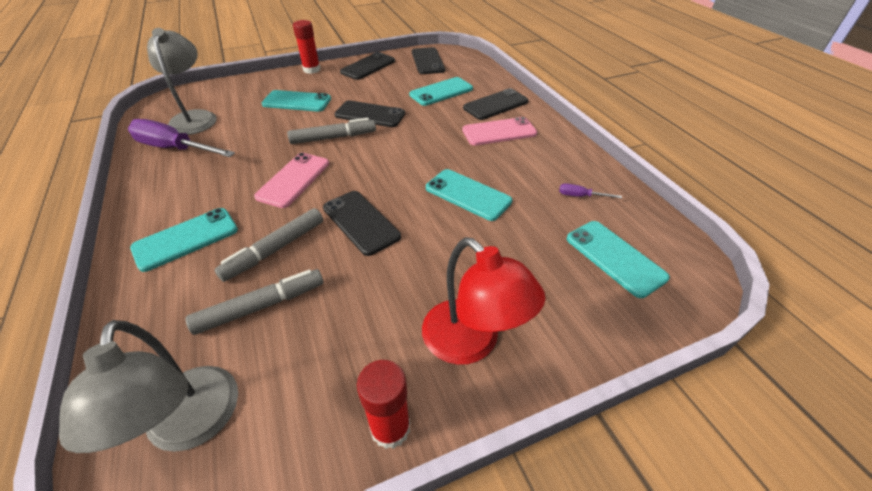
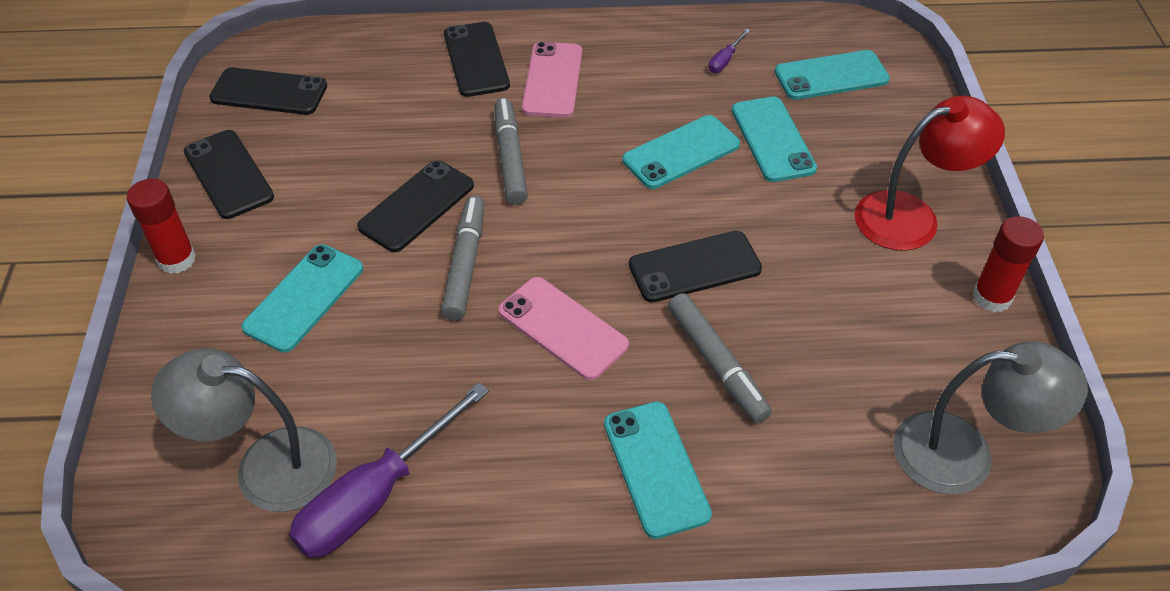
camera: 70 degrees left, 5 degrees up
(261, 306) = (815, 385): grey marker -> grey marker (510, 158)
(441, 92) = (396, 105): turquoise phone -> turquoise phone (772, 139)

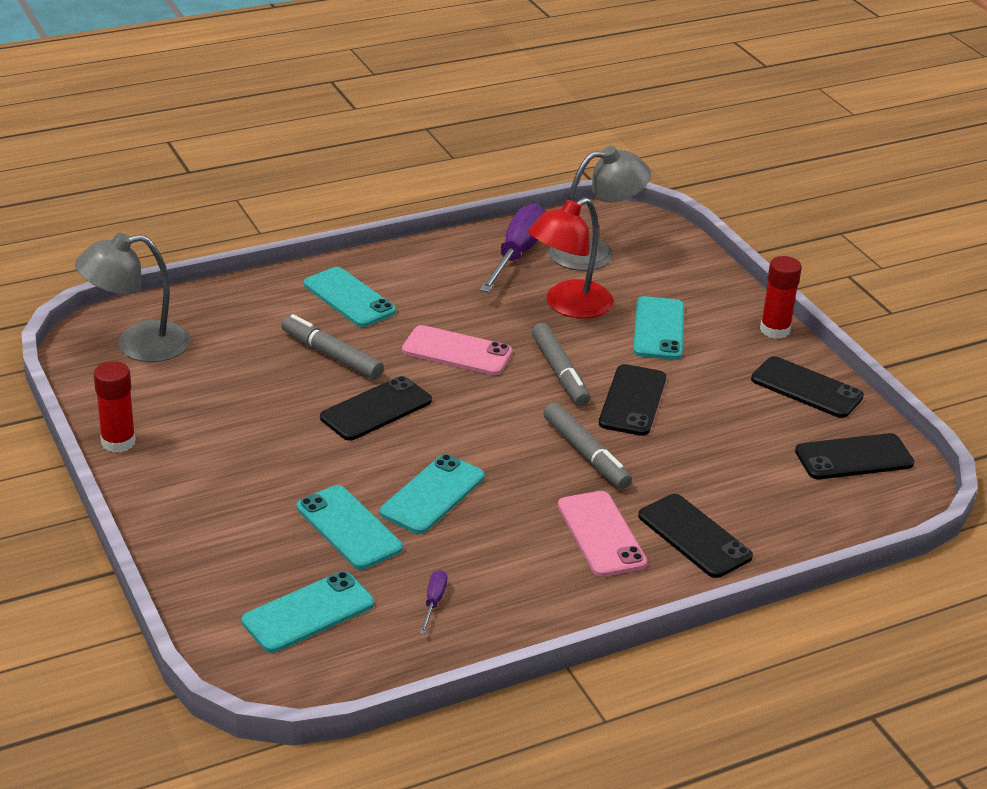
camera: 155 degrees right, 15 degrees down
(912, 216) = (196, 489): red lamp -> red lamp (568, 306)

